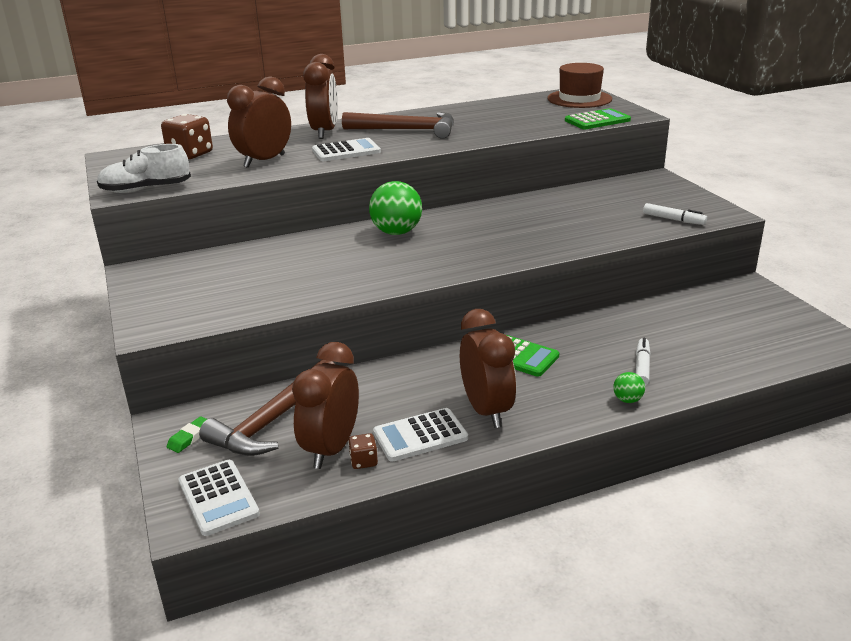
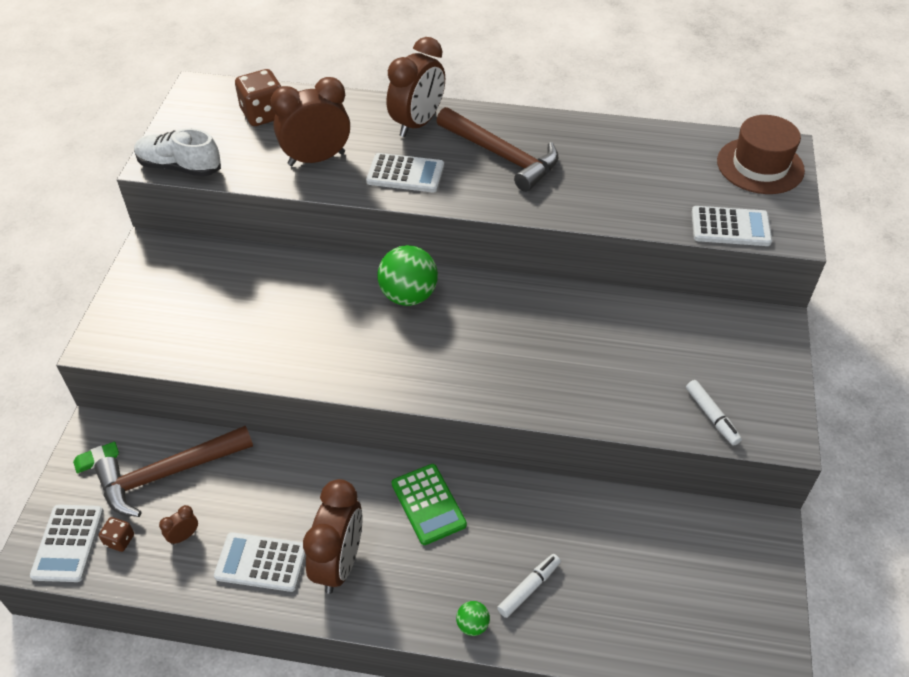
camera: 30 degrees right, 20 degrees up
(331, 449) = (184, 536): brown clock -> brown clock, size x0.42
(363, 461) = (195, 566): brown dice -> brown dice (119, 540)
(597, 120) = (730, 227): green calculator -> white calculator

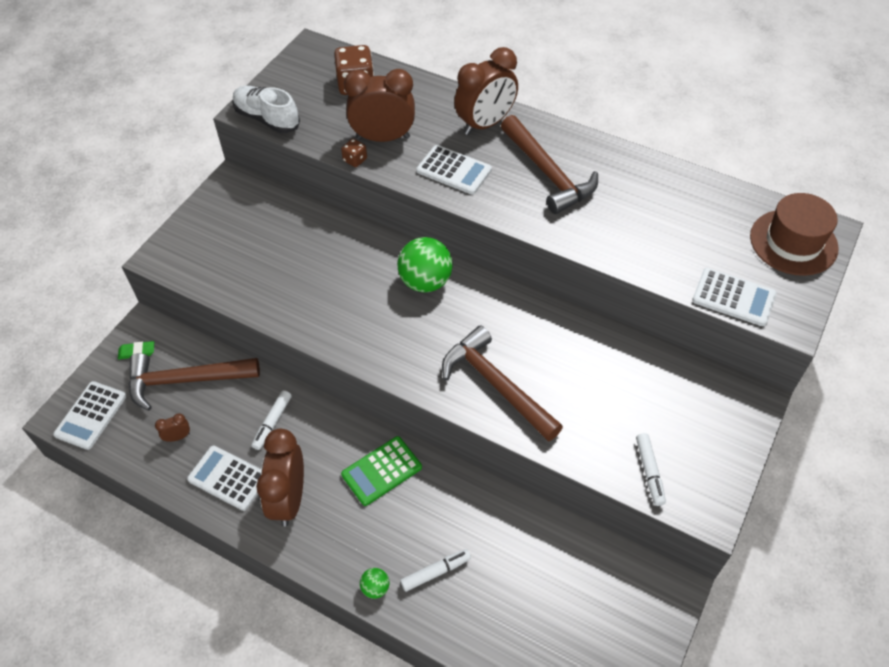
camera: 20 degrees right, 5 degrees up
(119, 540) = (129, 425): brown dice -> brown dice (355, 160)
(287, 490) = (272, 423): none -> white marker
(339, 563) = (289, 499): brown clock -> brown clock turned 150 degrees clockwise
(428, 504) = (381, 471): green calculator -> green calculator turned 60 degrees clockwise
(526, 377) = (496, 385): none -> brown hammer

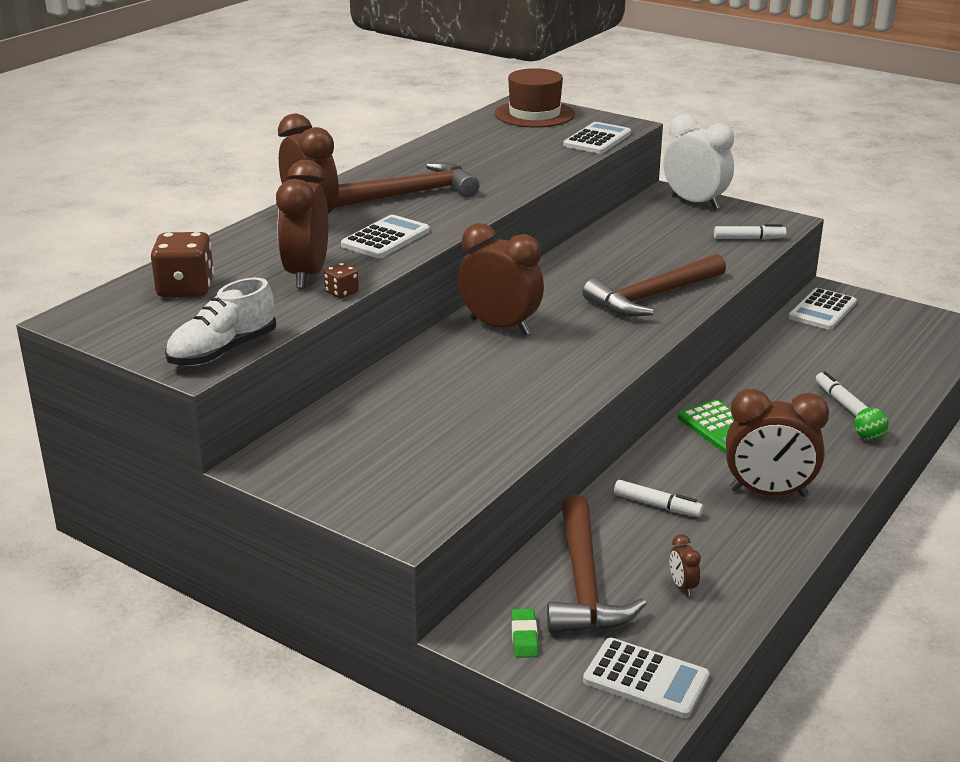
camera: 85 degrees left, 25 degrees down
(228, 478) = (744, 540): white calculator -> white calculator (822, 310)
(425, 282) = (500, 327): green ball -> brown clock
(734, 425) = (695, 203): none -> white clock

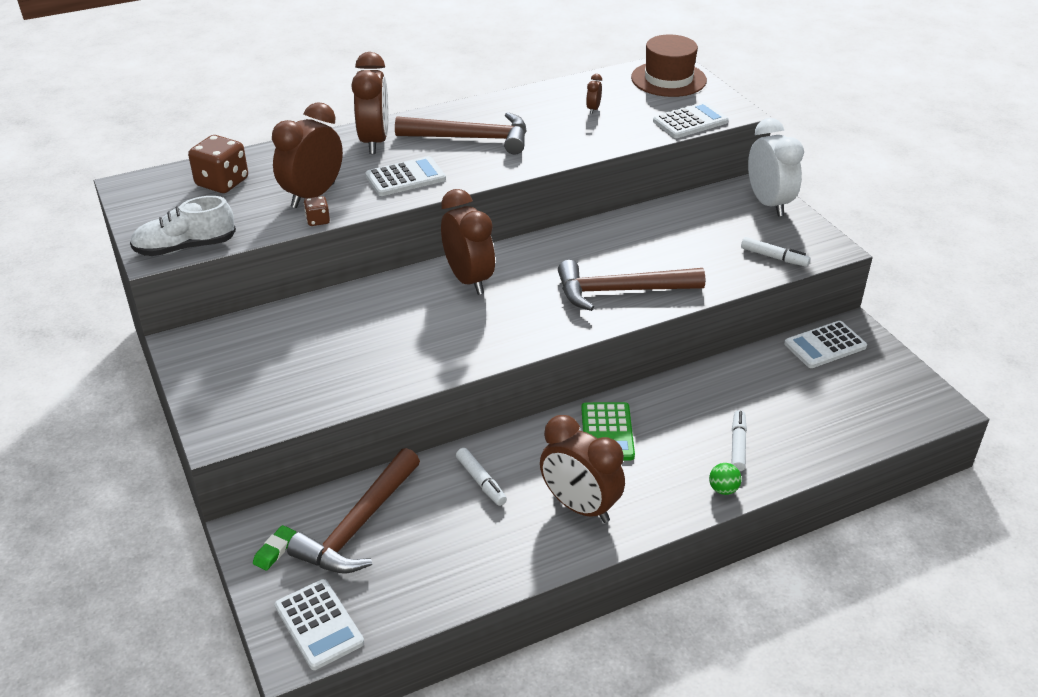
camera: 30 degrees right, 10 degrees up
(682, 586) = (425, 560): brown clock -> brown clock (593, 109)

